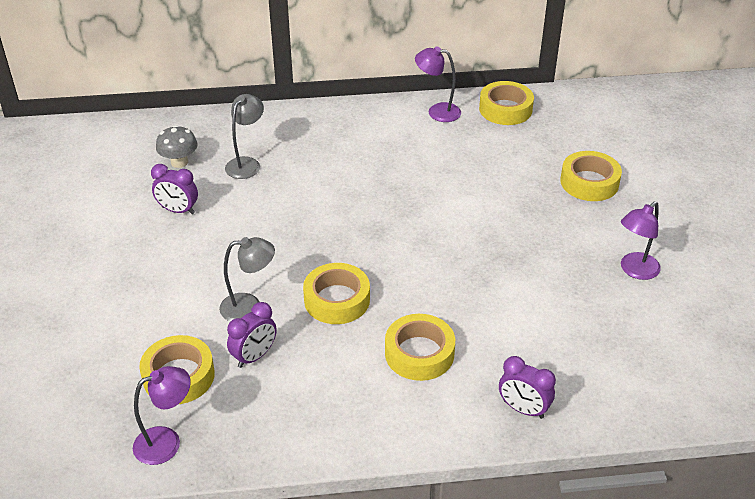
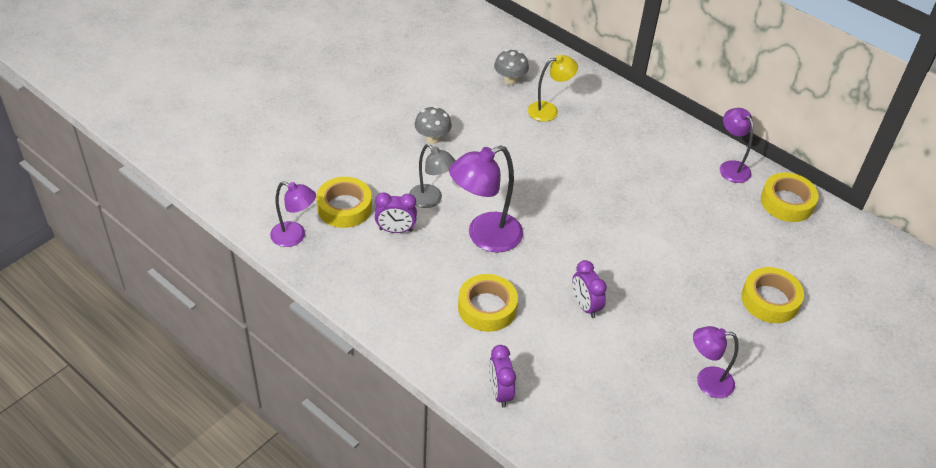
camera: 45 degrees right, 5 degrees up
(177, 256) = (432, 138): none -> grey mushroom
(178, 210) = (469, 110): purple clock -> purple clock (585, 306)
(246, 163) = (549, 110): grey lamp -> yellow lamp
(337, 300) = (484, 237): yellow tape -> purple lamp

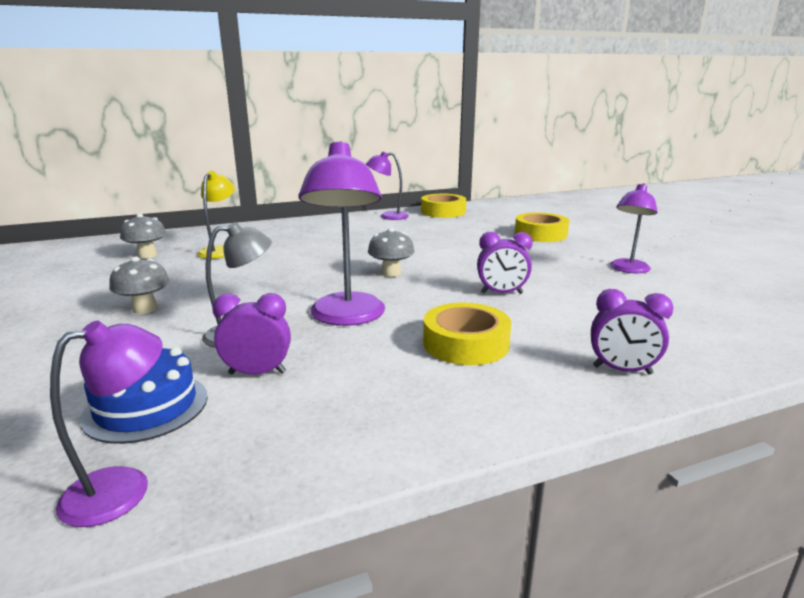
camera: 60 degrees left, 25 degrees down
(344, 207) = (146, 406): yellow tape -> blue cake
(395, 230) = (257, 373): purple clock -> purple clock turned 120 degrees counterclockwise
(578, 228) = (391, 273): none -> grey mushroom

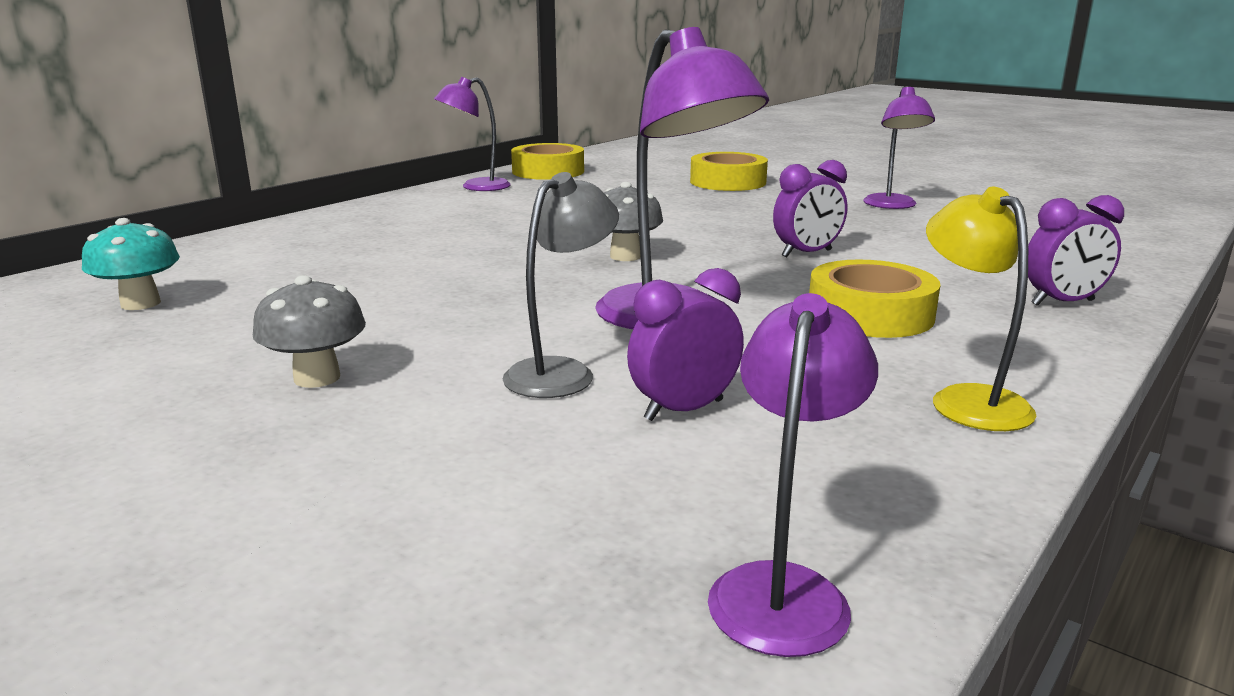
camera: 30 degrees left, 0 degrees up
(146, 406) = (608, 494): blue cake -> none
(147, 255) = (140, 303): grey mushroom -> turquoise mushroom
(220, 250) = (278, 273): yellow lamp -> yellow lamp (967, 400)

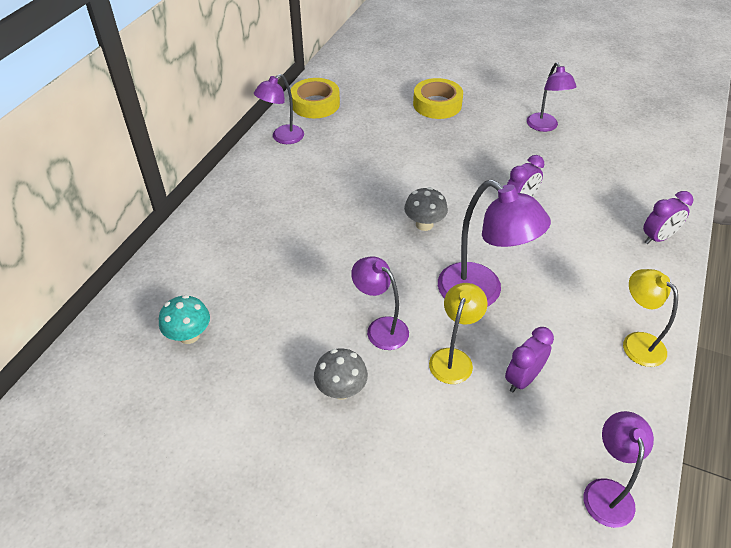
camera: 15 degrees left, 25 degrees up
(457, 330) = (380, 328): none -> purple lamp
(561, 372) = (453, 358): grey lamp -> yellow lamp
(870, 314) = (573, 269): yellow tape -> none

